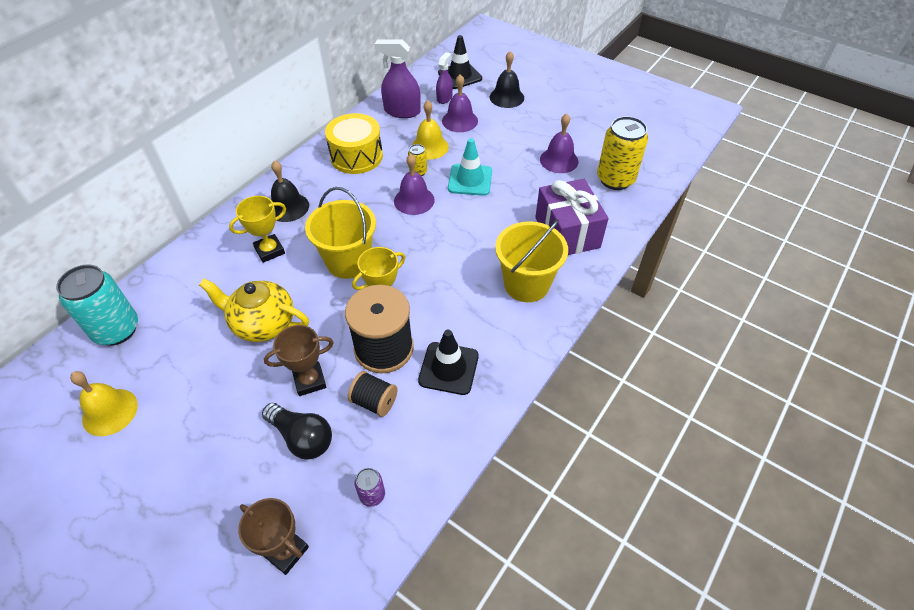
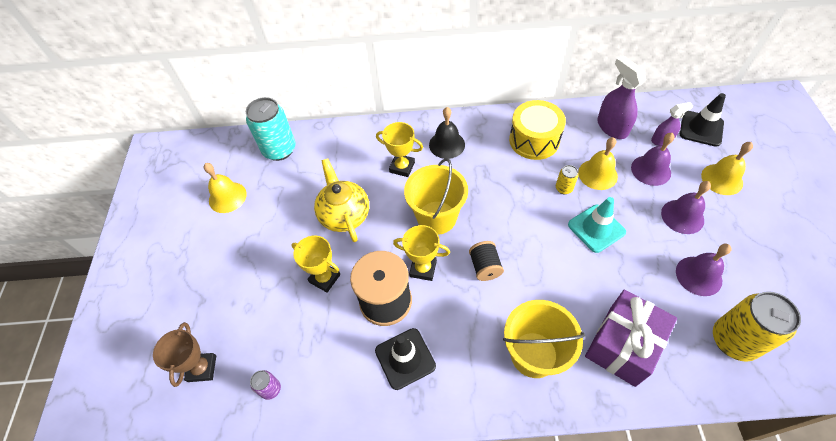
camera: 55 degrees right, 5 degrees up
(302, 438) = (281, 310): black light bulb -> none
(310, 381) = (324, 278): brown trophy -> yellow trophy
(374, 401) = (339, 331): black spool -> black spool (485, 267)
(414, 200) = (533, 209): purple bell -> purple bell (682, 216)
(506, 97) = (722, 179): black bell -> yellow bell

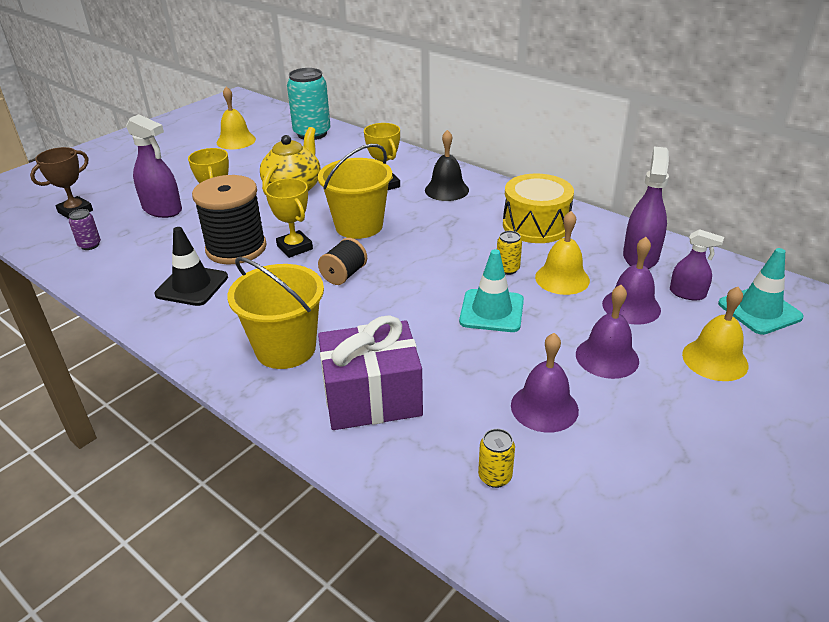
camera: 40 degrees right, 20 degrees down
(274, 309) = (162, 209): none -> purple spray bottle
(701, 129) = (759, 310): black traffic cone -> turquoise traffic cone
(733, 340) = (495, 477): yellow can -> yellow can, size x0.46

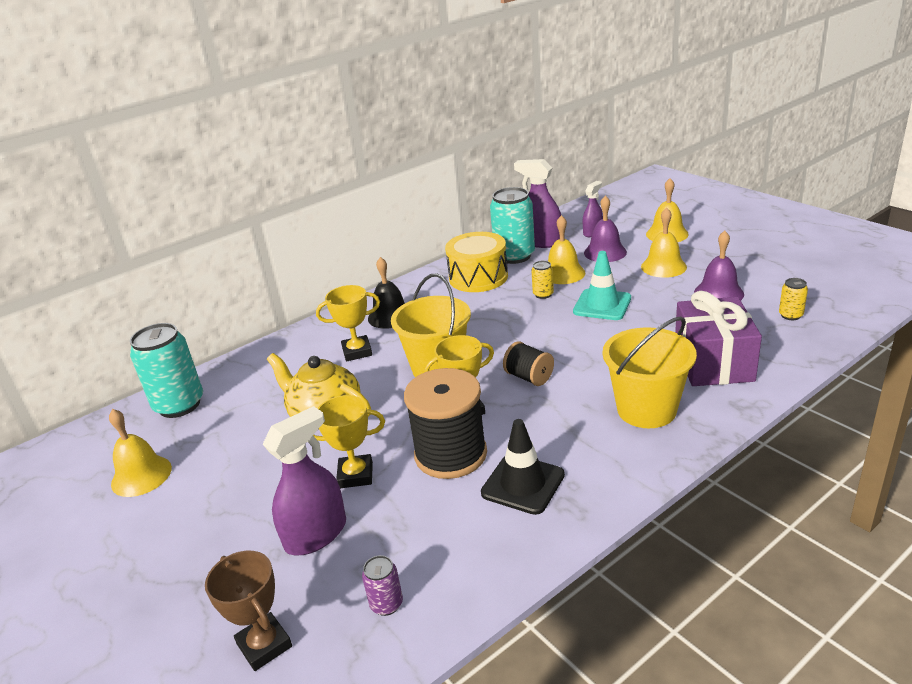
camera: 75 degrees left, 5 degrees down
(595, 242) = (514, 256): none -> turquoise can
(607, 357) = (663, 266): purple bell -> yellow bell
(759, 310) = (616, 214): turquoise traffic cone -> none

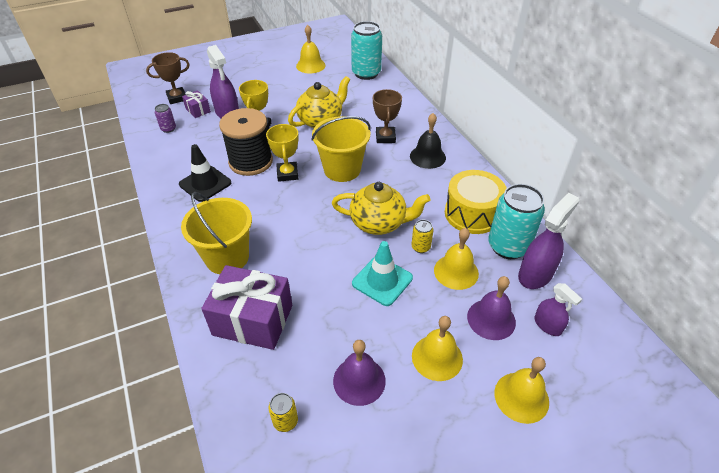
camera: 100 degrees right, 15 degrees up
(312, 584) = (198, 110): none -> purple gift
(357, 352) = (385, 137): yellow trophy -> brown trophy
(522, 323) = (379, 223): none -> yellow teapot
(529, 377) = (303, 209): black spool -> none

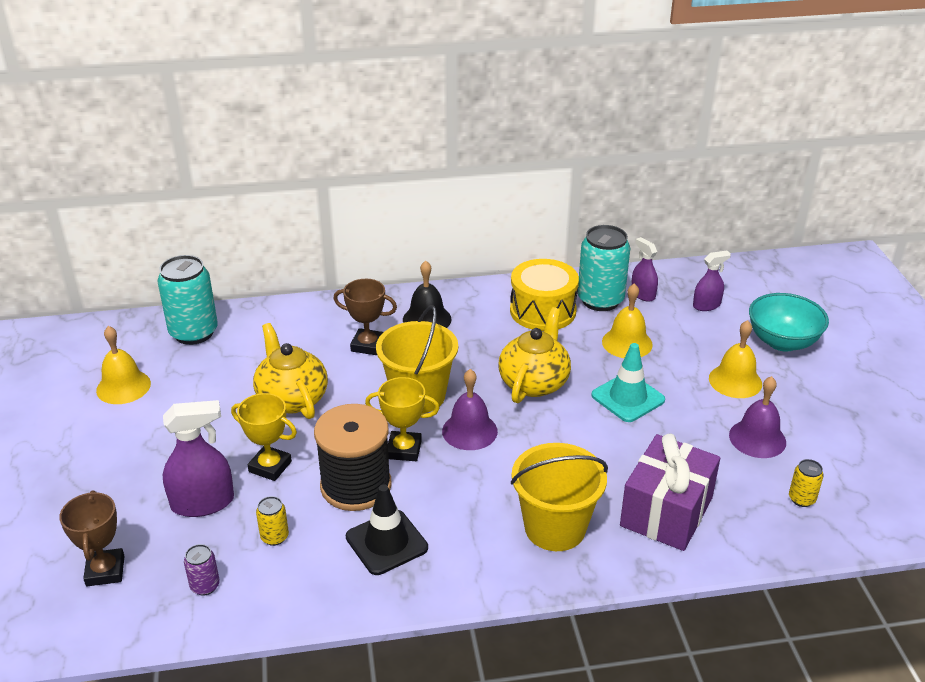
camera: 75 degrees left, 10 degrees down
(198, 110) = (169, 542): purple gift -> none
(420, 247) = (584, 359): yellow can -> yellow can (274, 537)
(491, 319) = (694, 336): purple bell -> purple bell (469, 431)
(521, 397) = (782, 342): yellow bell -> turquoise bowl
(535, 274) = (643, 294): purple spray bottle -> purple spray bottle, size x0.61

